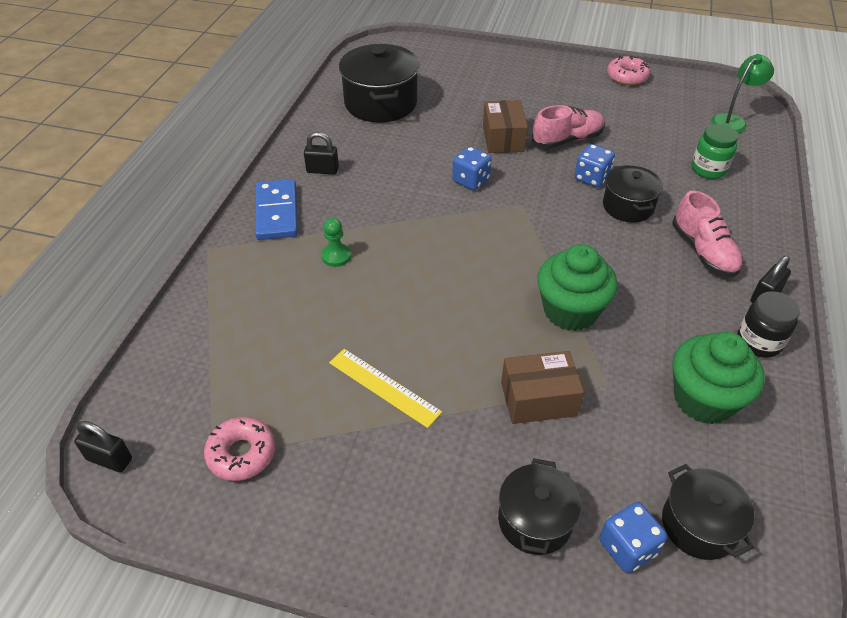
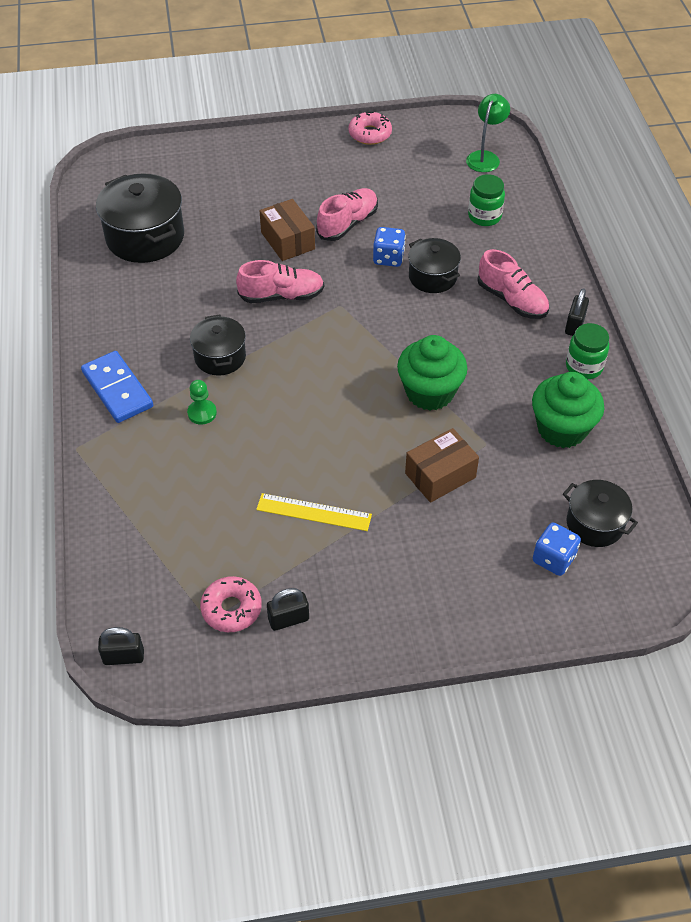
camera: 25 degrees left, 5 degrees up
(322, 170) = (133, 331): black padlock -> black padlock (288, 619)
(471, 180) = (281, 296): blue dice -> pink shoe
(535, 520) = (482, 566): black pot -> black pot (220, 357)
(758, 342) = (584, 367): black jar -> green jar

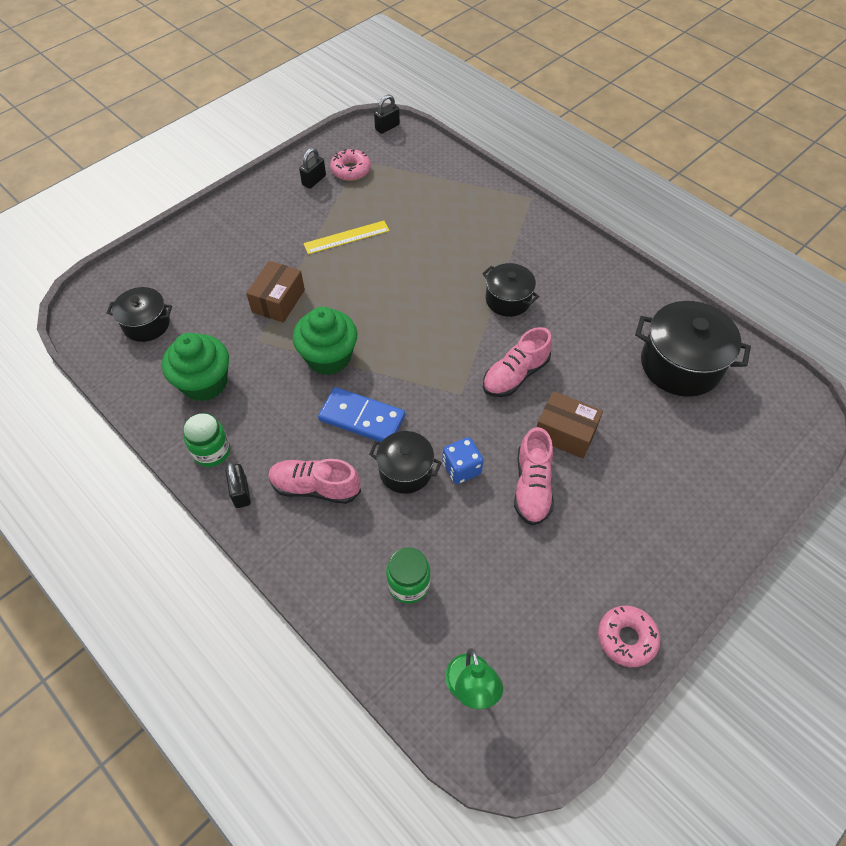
camera: 145 degrees right, 5 degrees up
(117, 389) = (550, 242): blue domino -> blue domino (362, 418)
(202, 413) = (478, 257): green pawn -> none
(553, 559) = (166, 287): blue dice -> none

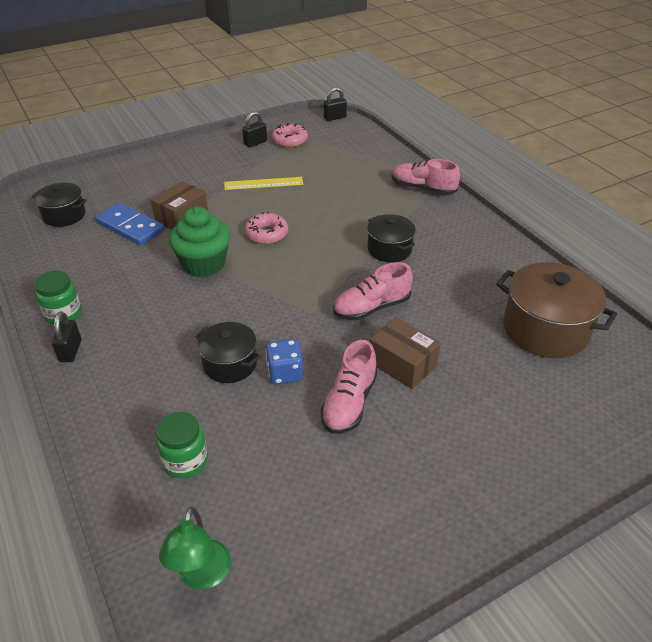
camera: 15 degrees right, 15 degrees down
(204, 383) = (87, 264): green cupcake -> none
(315, 487) = (139, 360): pink shoe -> pink shoe (423, 189)
(362, 418) = (210, 315): blue domino -> blue domino (130, 227)
(626, 638) = (395, 569): pink donut -> pink donut (266, 234)
(680, 365) = (545, 329): black pot -> brown pot

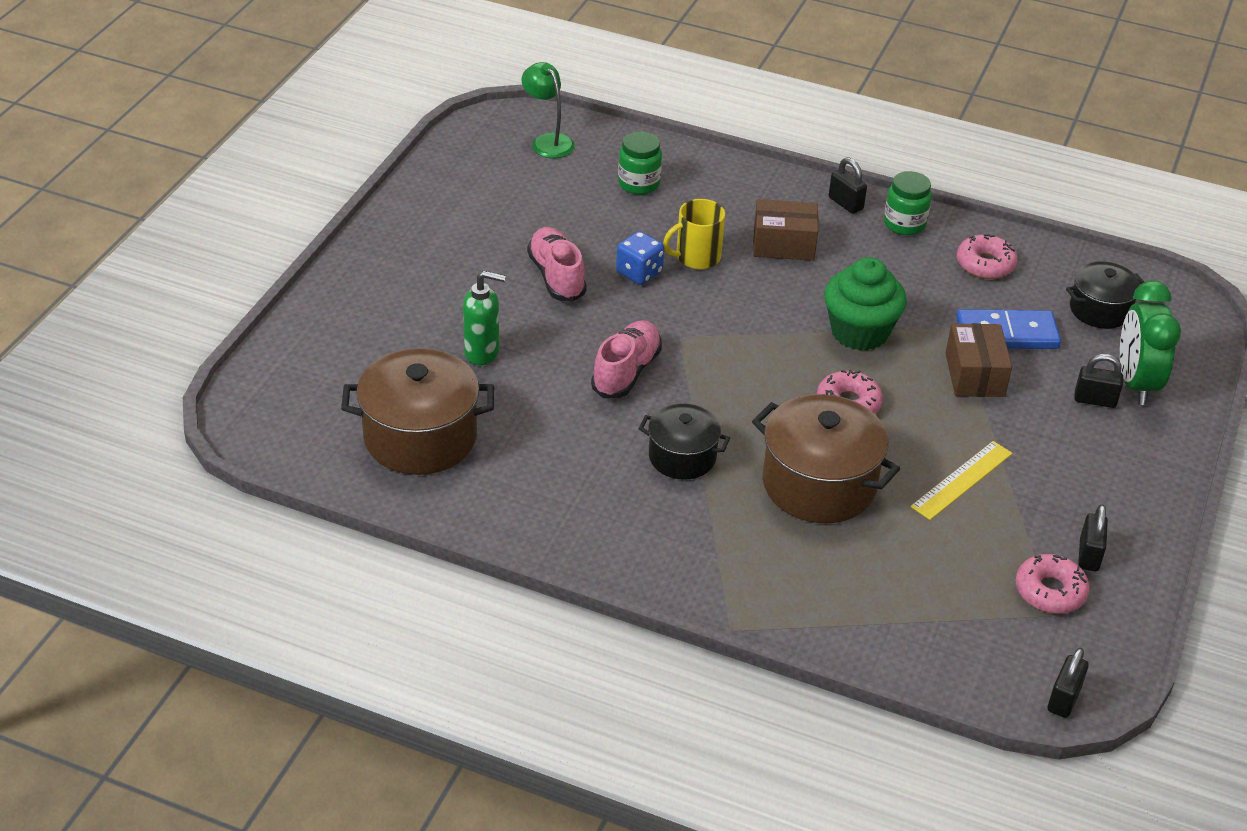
camera: 140 degrees right, 0 degrees up
(69, 266) = (985, 264): none -> pink donut
(117, 181) = (1135, 383): none -> green clock
(148, 184) = (1095, 400): none -> black padlock
(230, 364) = (696, 257): black pot -> yellow mug
(333, 209) = (819, 484): none -> brown pot
(402, 364) = (540, 330): brown box -> brown box (783, 244)
(423, 189) = (742, 592): pink shoe -> none
(459, 368) = (482, 352): none -> green soap dispenser

